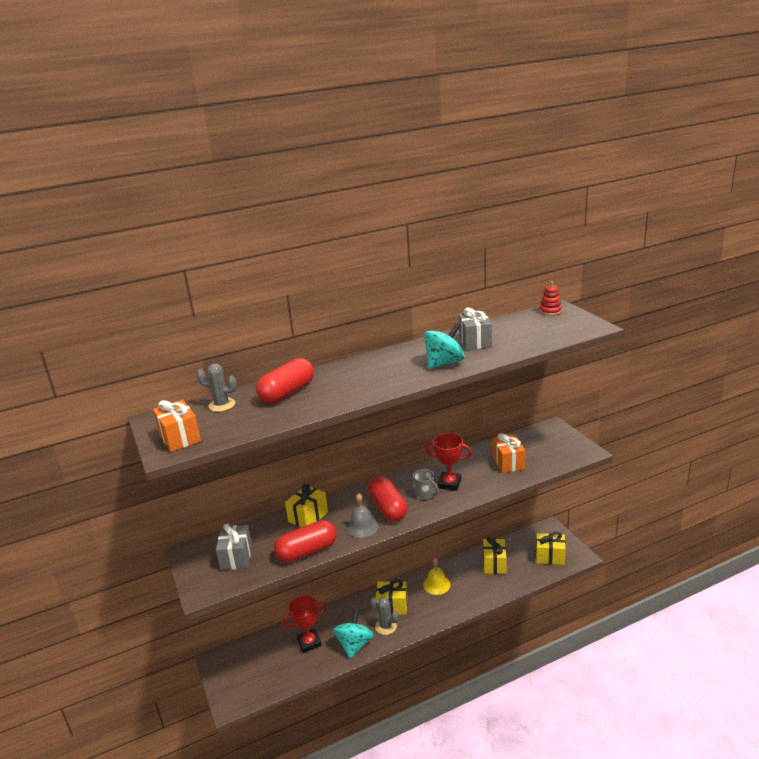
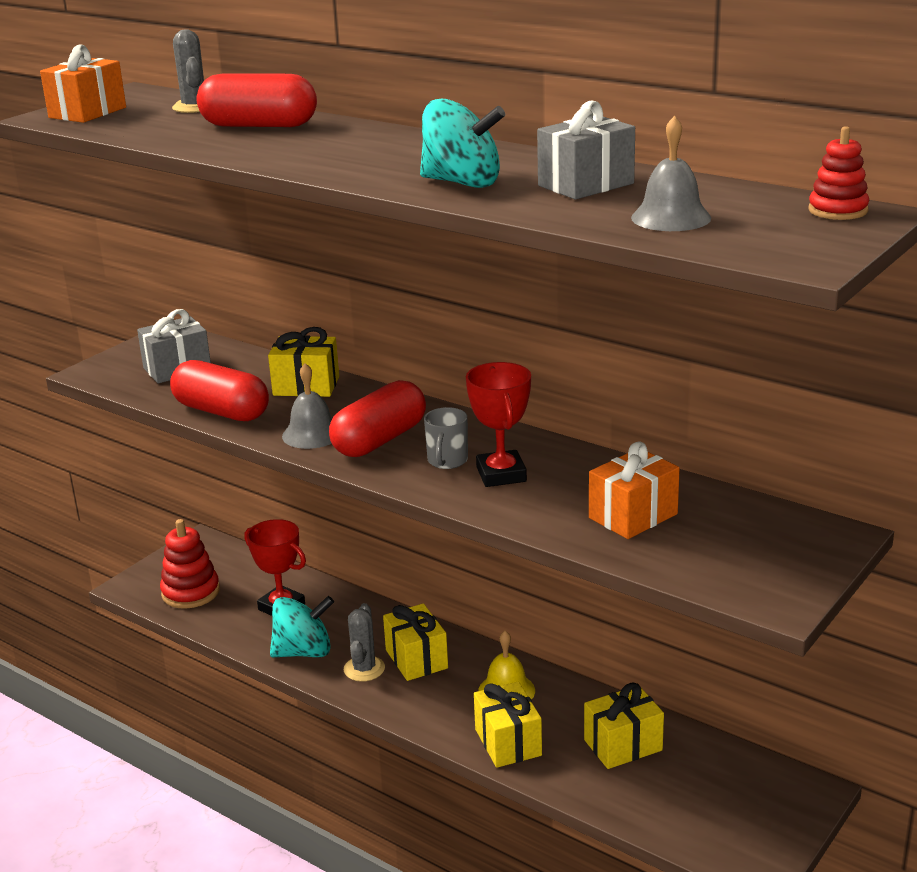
camera: 60 degrees right, 0 degrees up
(261, 678) = (190, 592): none -> red stacking toy
(530, 336) = (671, 217): none -> grey bell
(550, 556) = (714, 818): yellow gift -> yellow gift (508, 742)

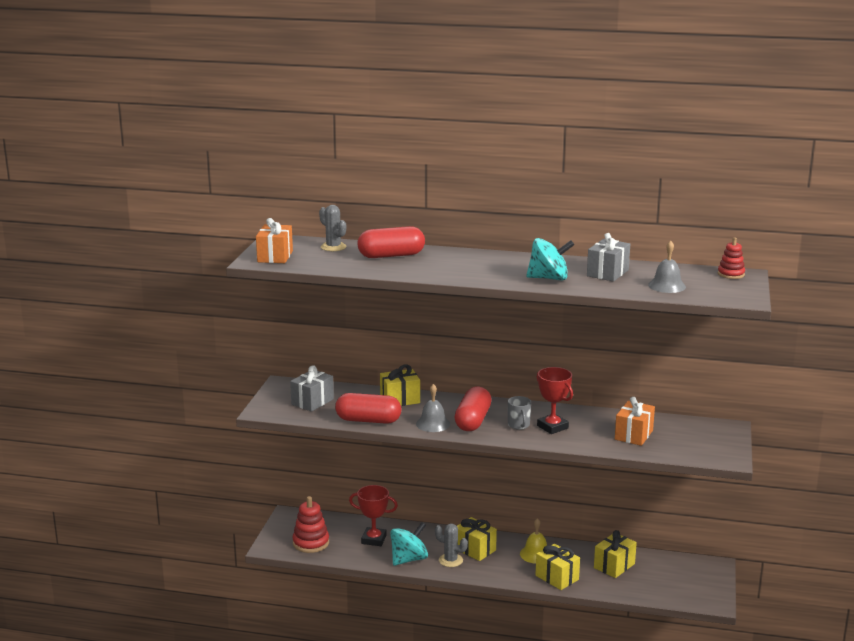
camera: 25 degrees left, 5 degrees down
(364, 669) = (450, 560): grey cactus -> grey cactus turned 45 degrees counterclockwise

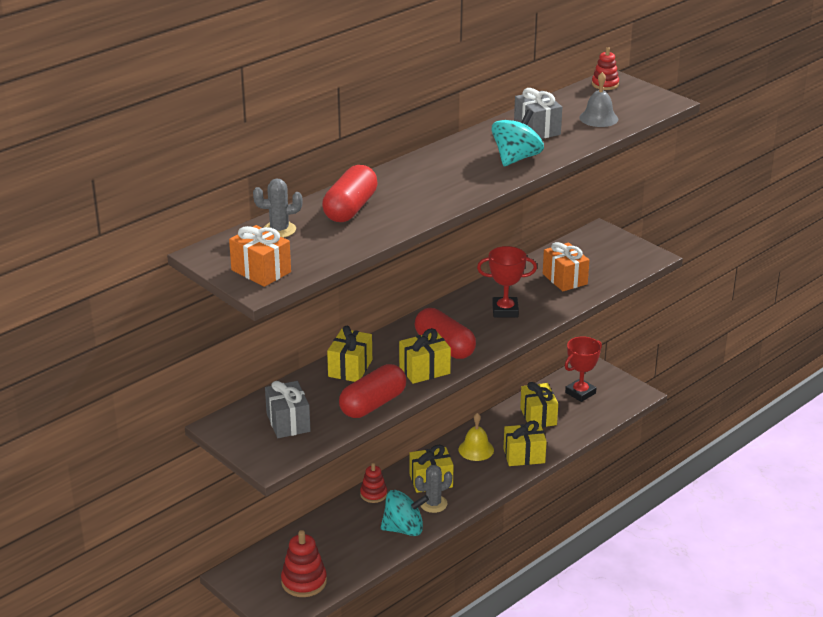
camera: 55 degrees left, 10 degrees up
(374, 539) = (345, 536): red trophy -> red trophy (580, 393)
(409, 559) = (404, 529): turquoise spinning top -> turquoise spinning top turned 90 degrees clockwise
(431, 533) = (373, 494): none -> red stacking toy
(433, 424) = (424, 370): grey bell -> yellow gift
(519, 425) = (481, 326): grey mug -> none

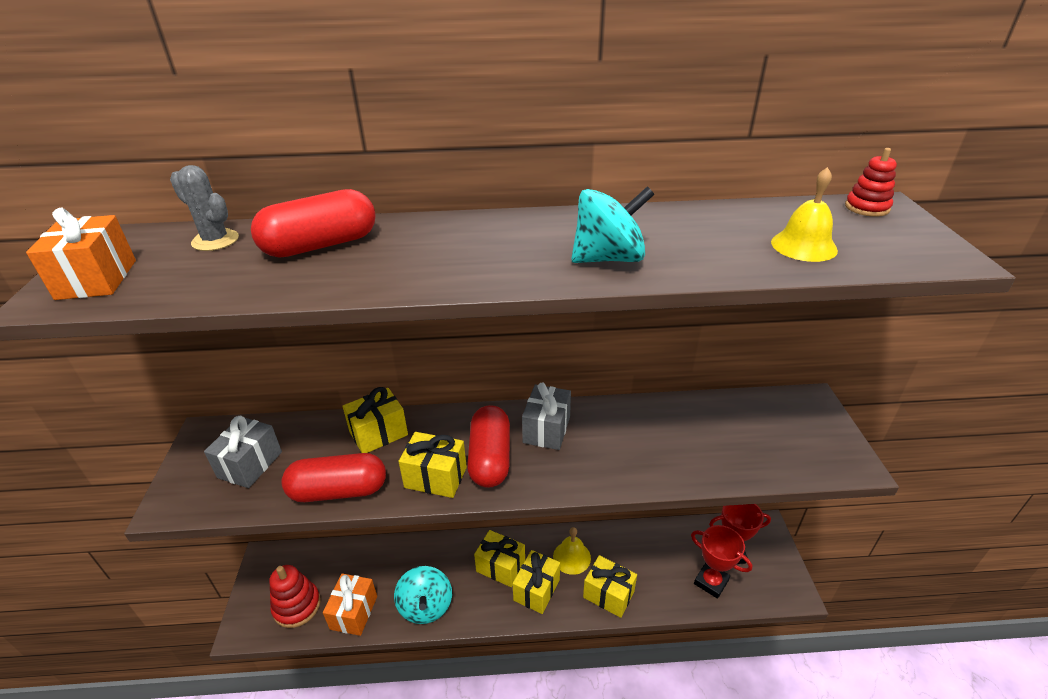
camera: 40 degrees right, 5 degrees up
(373, 494) = (443, 549): red stacking toy -> none
(404, 529) = (425, 606): turquoise spinning top -> turquoise spinning top turned 45 degrees clockwise
(433, 504) = (477, 595): grey cactus -> none
(505, 310) = (601, 447): red trophy -> red trophy (711, 582)
(537, 129) = (691, 232): grey gift -> grey gift (546, 429)
(538, 416) = (663, 555): yellow gift -> yellow gift (536, 590)
(564, 279) = (710, 441): orange gift -> orange gift (354, 612)
(598, 118) = (803, 246): grey bell -> yellow bell

